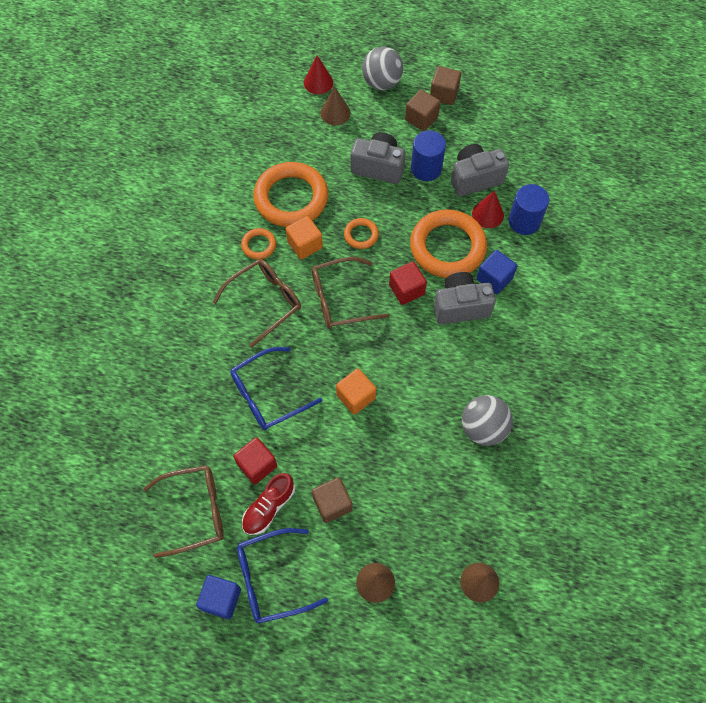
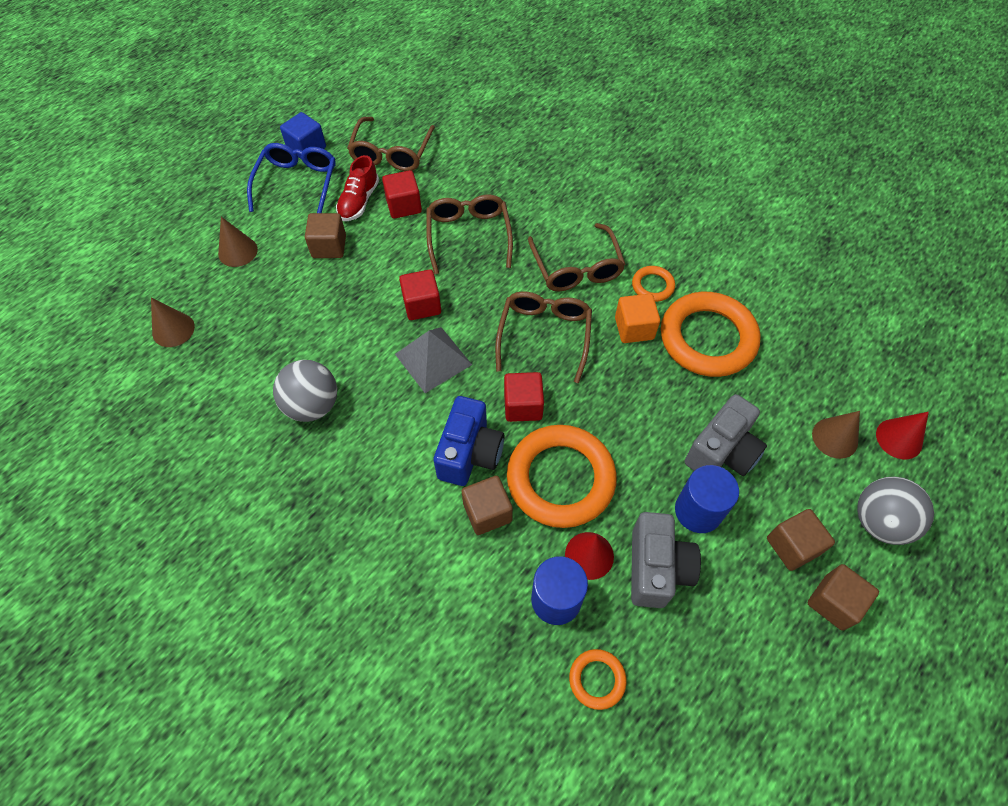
camera: 115 degrees right, 5 degrees down
(268, 394) = (468, 236): blue glasses -> brown glasses
(269, 507) = (359, 201): red shoe -> red shoe turned 135 degrees counterclockwise
(356, 396) = (422, 305): orange cube -> red cube
(361, 235) = (622, 390): orange ring -> orange ring (597, 679)
(400, 364) = (433, 359): none -> grey pyramid
(460, 306) = (470, 453): grey camera -> blue camera
(494, 279) = (487, 512): blue cube -> brown cube

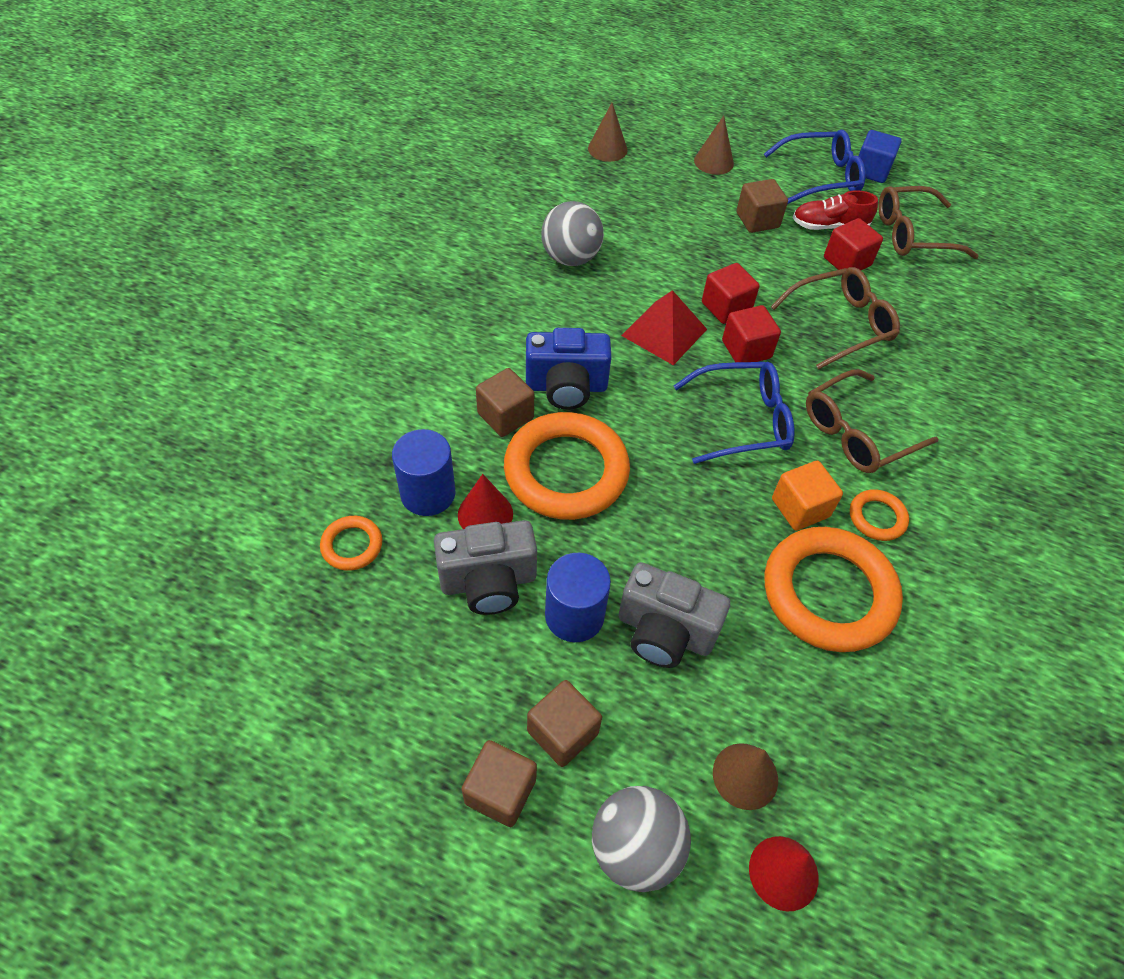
camera: 70 degrees right, 5 degrees down
(433, 359) = (664, 332): grey pyramid -> red pyramid
(523, 406) = (642, 419): red cube -> red cube (746, 349)
(544, 336) = (742, 420): brown glasses -> blue glasses

